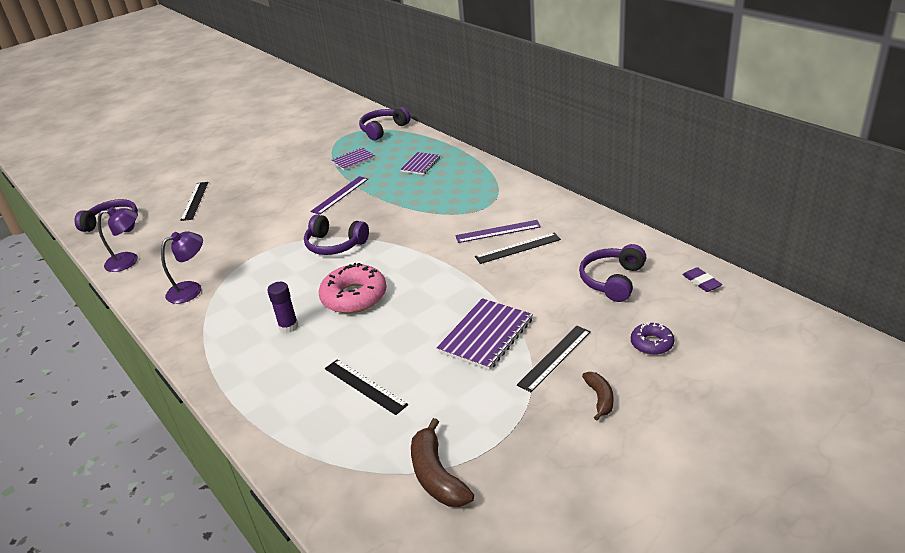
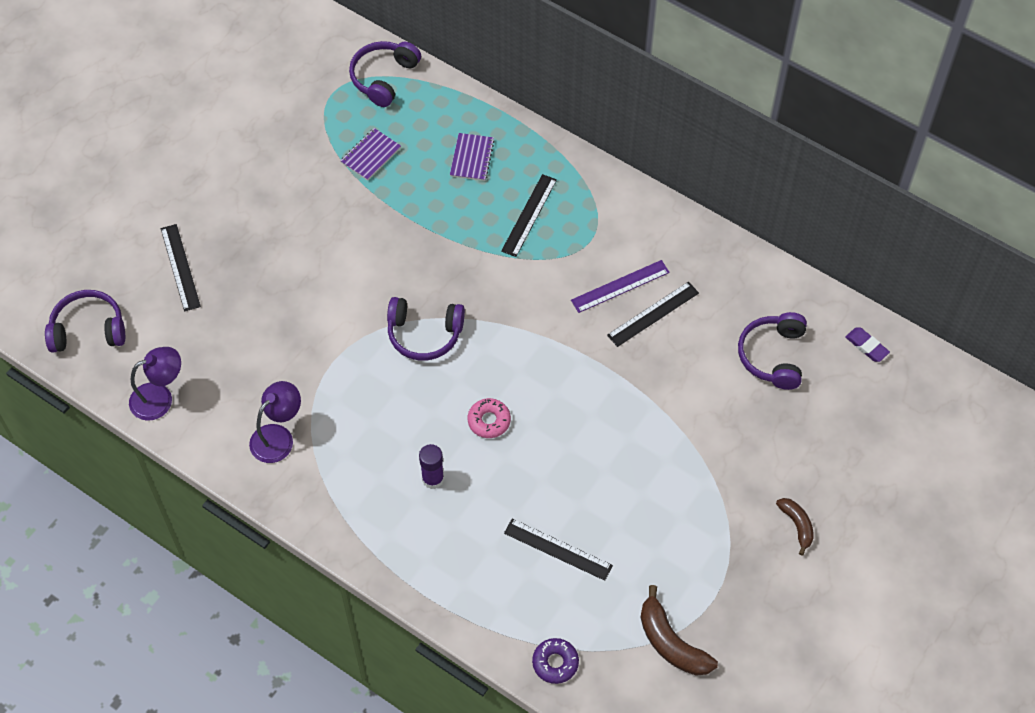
camera: 20 degrees left, 25 degrees up
(340, 195) = (386, 234): purple ruler -> none
(354, 297) = (489, 421): pink donut -> pink donut, size x0.55
(486, 335) = (660, 459): purple notebook -> none
(554, 357) = (740, 479): black ruler -> black ruler (529, 215)
(652, 343) = (832, 445): purple donut -> purple donut (555, 663)

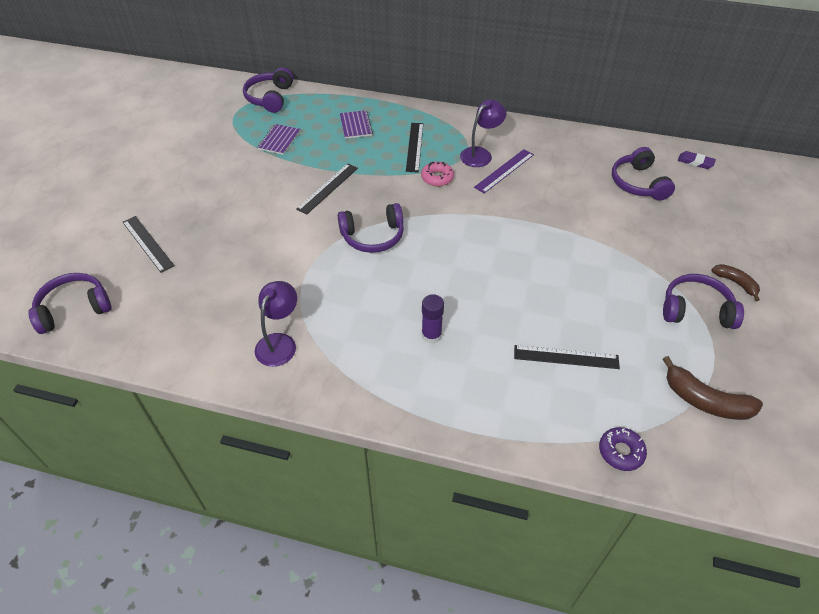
camera: 20 degrees left, 10 degrees down
(160, 398) = (157, 343): purple lamp -> purple lamp (480, 154)
(489, 421) = (455, 280): pink donut -> pink donut (437, 178)
(653, 314) = (538, 181): black ruler -> black ruler (328, 188)
(730, 542) = (696, 310): none -> purple headphones

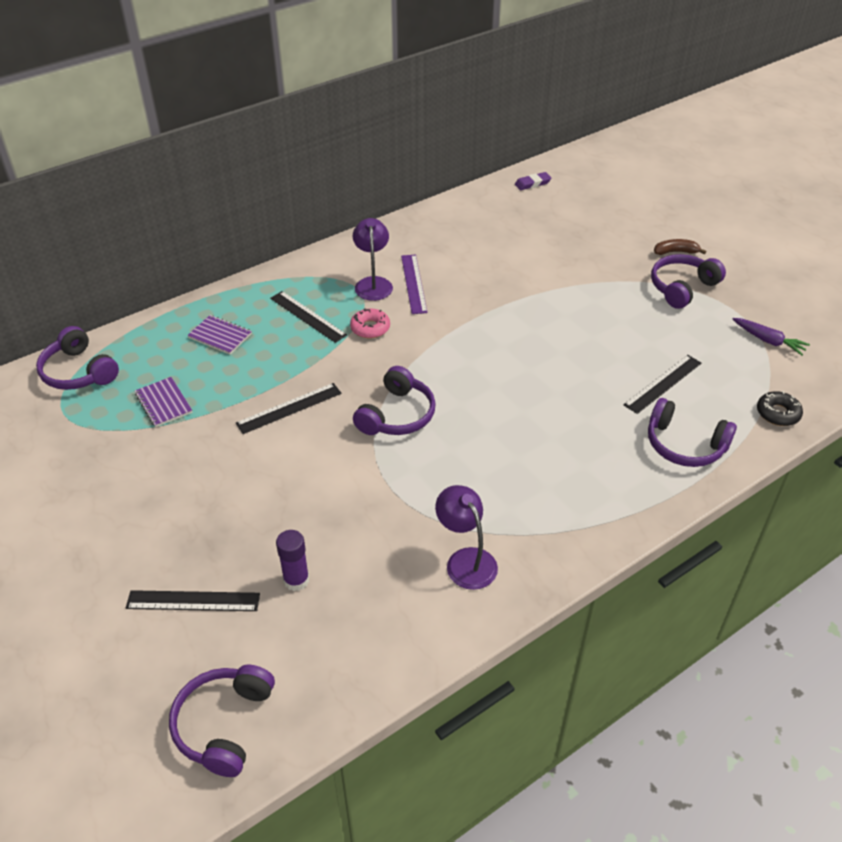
camera: 50 degrees left, 5 degrees down
(328, 188) = (289, 408): black ruler -> black ruler turned 75 degrees clockwise
(431, 335) = (562, 448): purple glue stick -> purple glue stick (296, 580)
(621, 452) = (778, 413): purple donut -> black donut
(638, 183) = (520, 225): purple headphones -> purple headphones (684, 445)
(705, 401) = (768, 341): brown banana -> purple carrot

